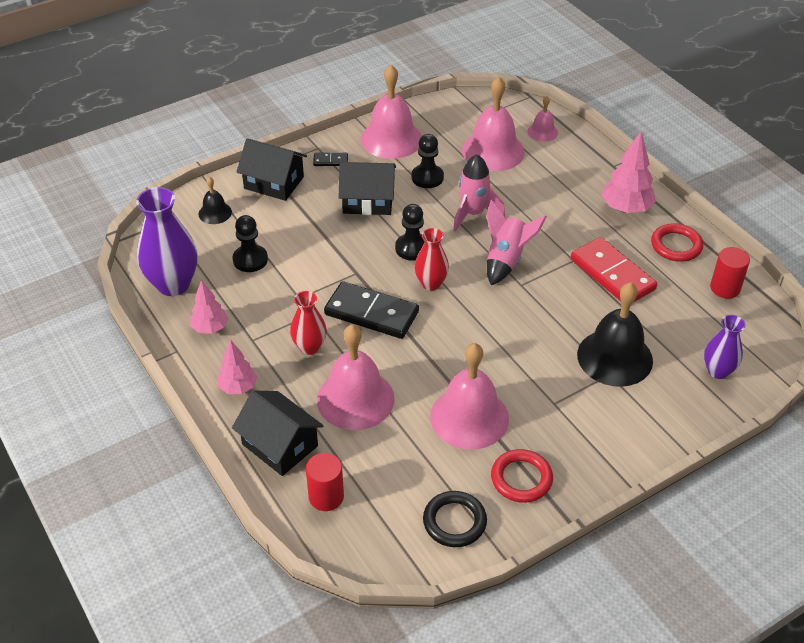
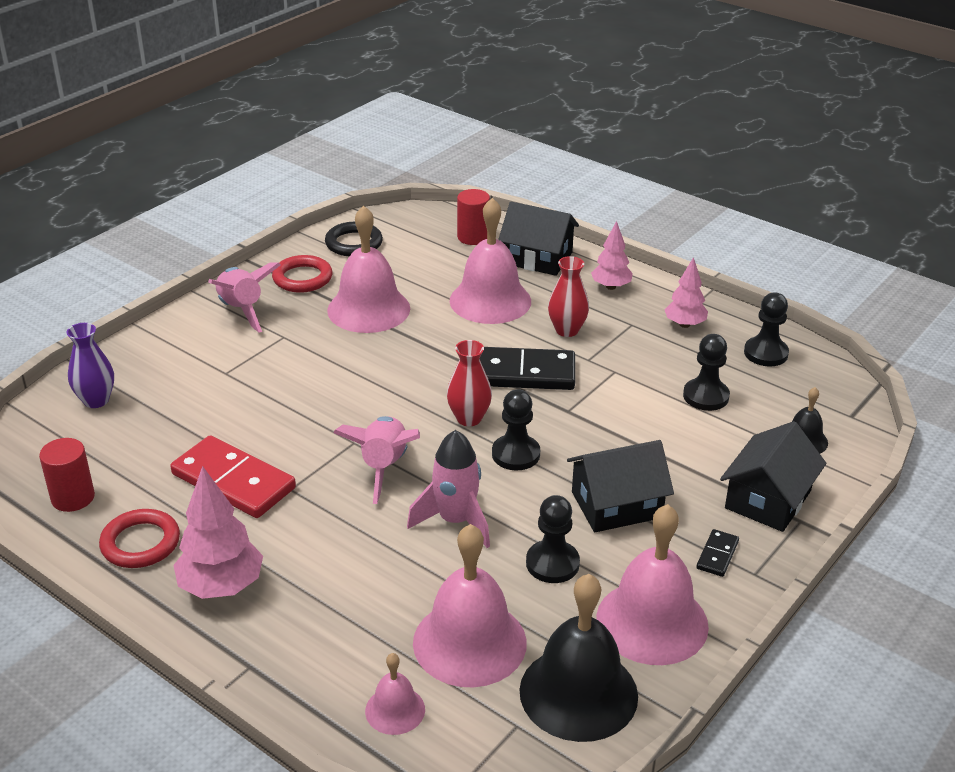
camera: 160 degrees right, 10 degrees down
(173, 284) = (765, 353): purple vase -> black pawn
(274, 182) = (768, 499): black house -> black house turned 60 degrees counterclockwise
(330, 161) = (717, 555): black domino -> black domino turned 45 degrees counterclockwise
(588, 447) = (241, 310): none -> pink rocket
(615, 357) = (221, 389): black bell -> black bell (578, 693)

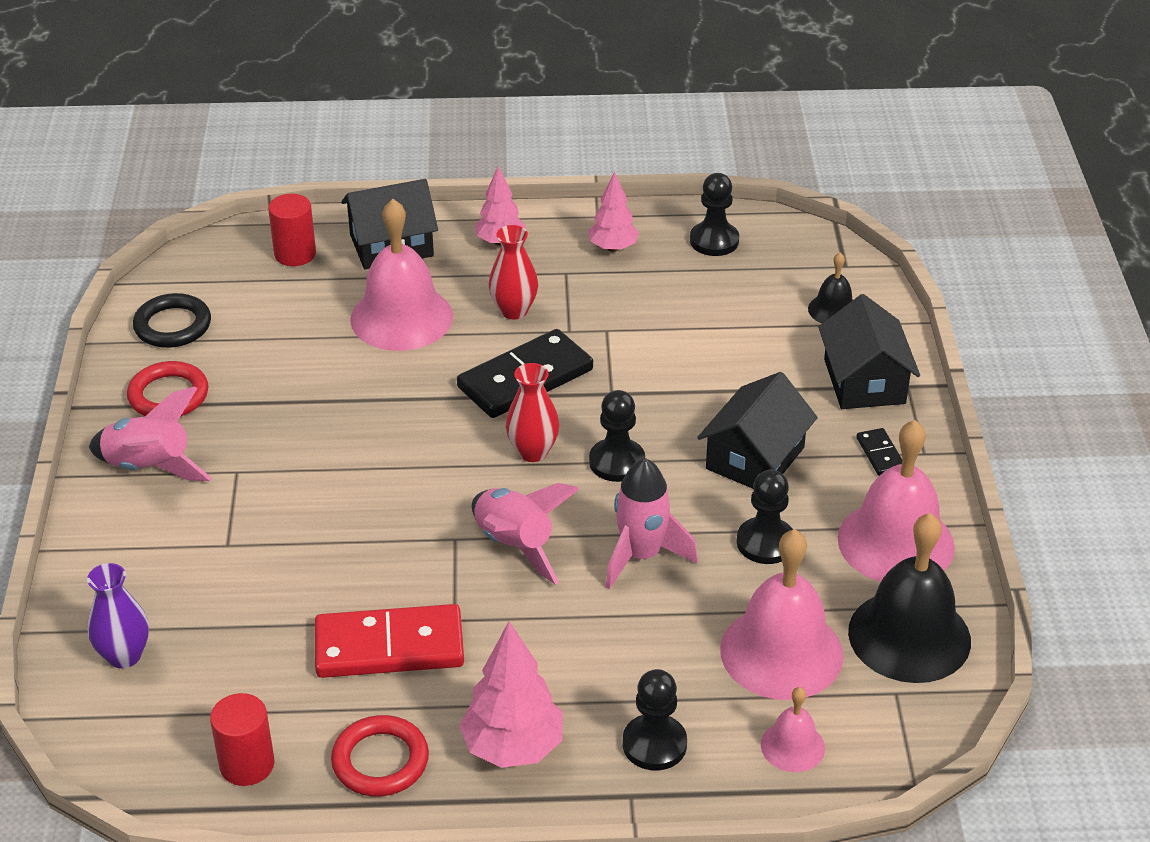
camera: 40 degrees left, 5 degrees up
(368, 309) = (288, 392): pink bell -> none
(706, 396) = (711, 312): black pawn -> black pawn (654, 744)

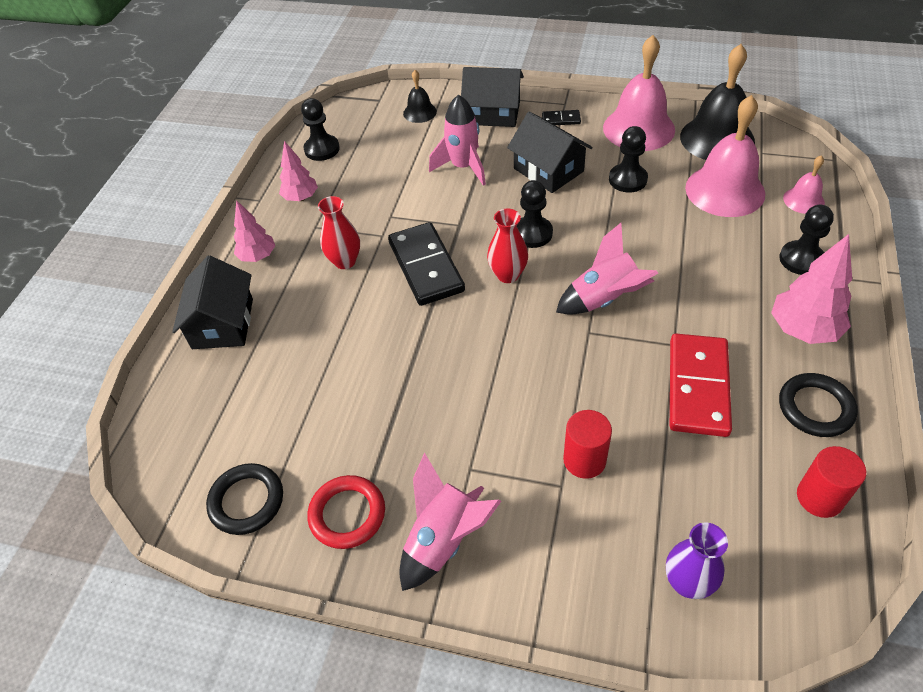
camera: 70 degrees left, 10 degrees up
(295, 254) = (195, 392): red cylinder -> red cylinder (584, 460)
(380, 761) = (815, 408): red ring -> black ring
(401, 317) = (319, 329): pink bell -> none
(641, 556) = (628, 237): pink rocket -> pink rocket (463, 167)

